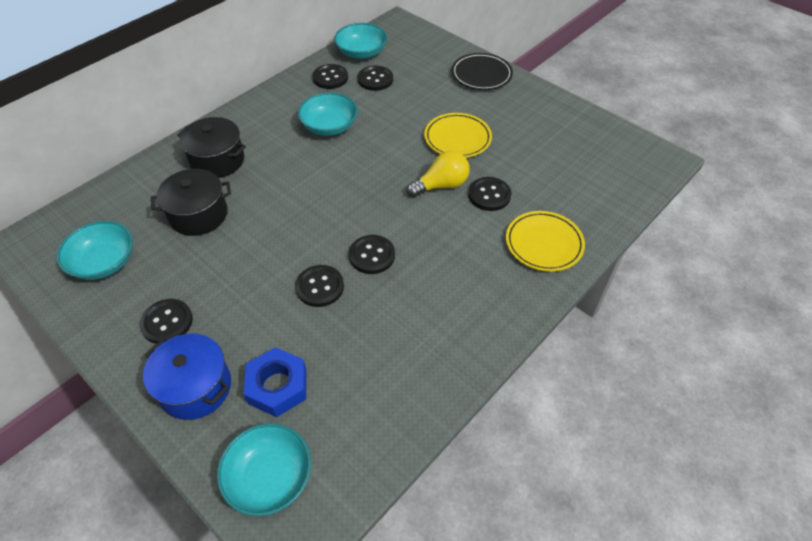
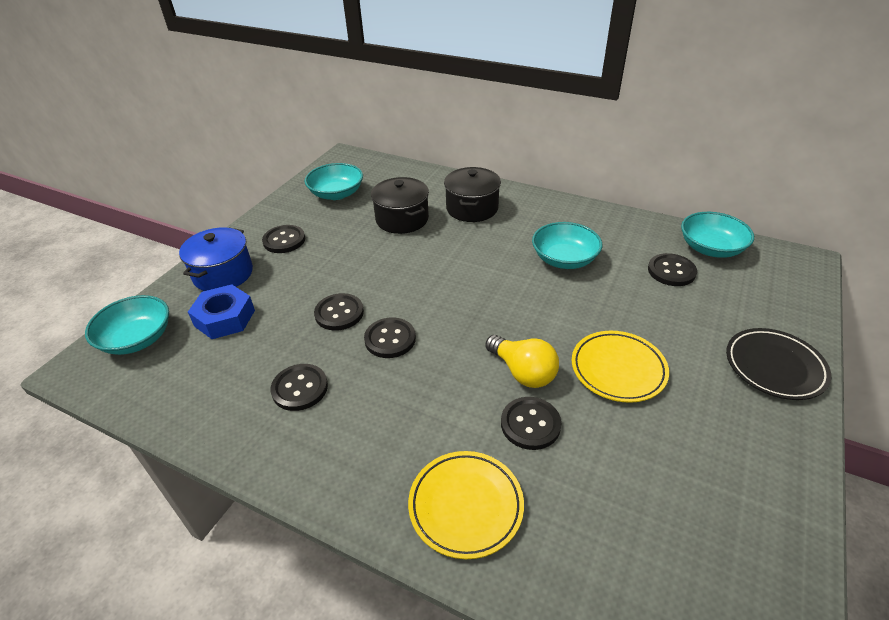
camera: 75 degrees right, 10 degrees down
(330, 78) = (643, 238): black button -> black button (300, 388)

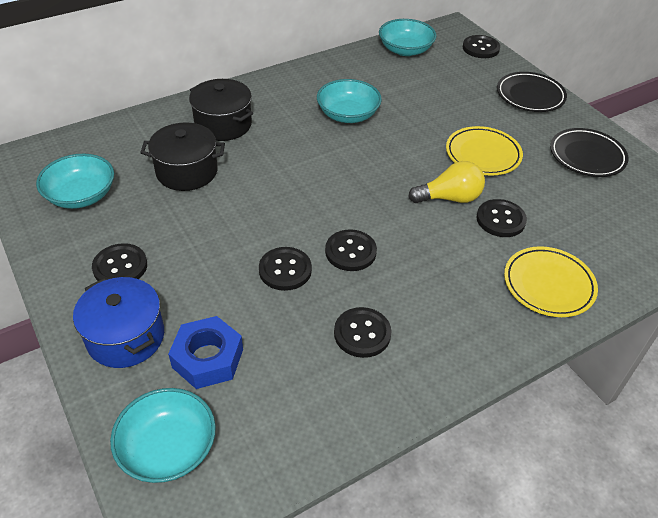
camera: 60 degrees left, 5 degrees up
(671, 271) = (411, 78): black button -> black button (480, 48)
(730, 463) = (587, 156): none -> black plate

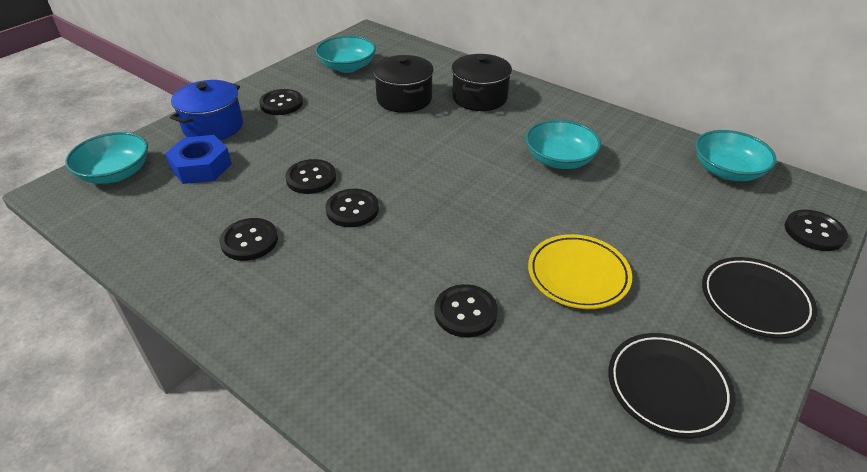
camera: 70 degrees right, 5 degrees down
(449, 198) = (476, 261): yellow light bulb -> none
(548, 285) = (372, 376): yellow plate -> none

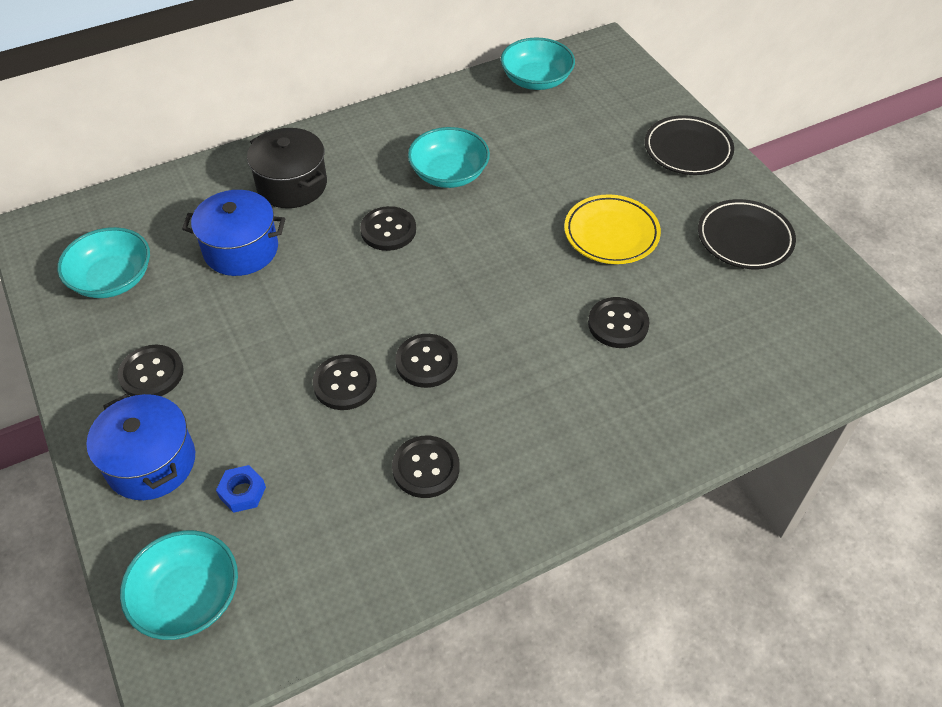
camera: 65 degrees left, 10 degrees up
(201, 166) = (242, 492): blue nut -> blue nut, size x0.56
(404, 99) = (241, 249): black pot -> blue pot
(814, 232) = (635, 78): black button -> black button (388, 230)

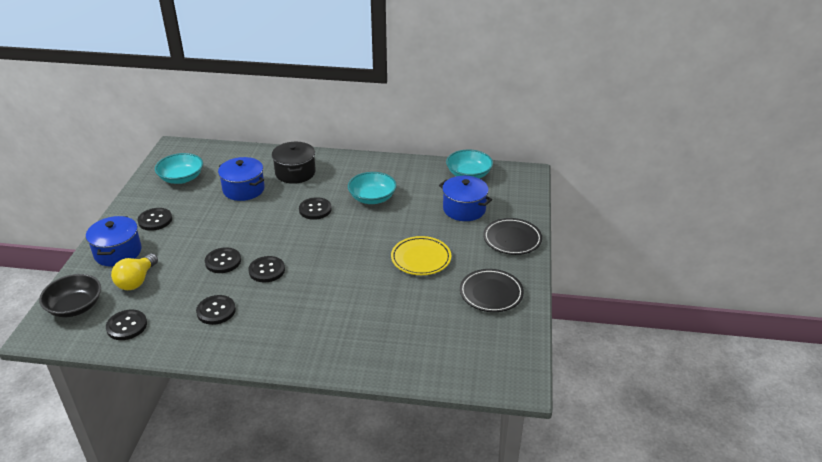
camera: 35 degrees right, 15 degrees down
(188, 597) = (75, 307): turquoise bowl -> black bowl
(242, 492) = (137, 281): blue nut -> yellow light bulb
(585, 134) = (464, 209): none -> blue pot
(618, 324) = (374, 299): black button -> black button (127, 326)

